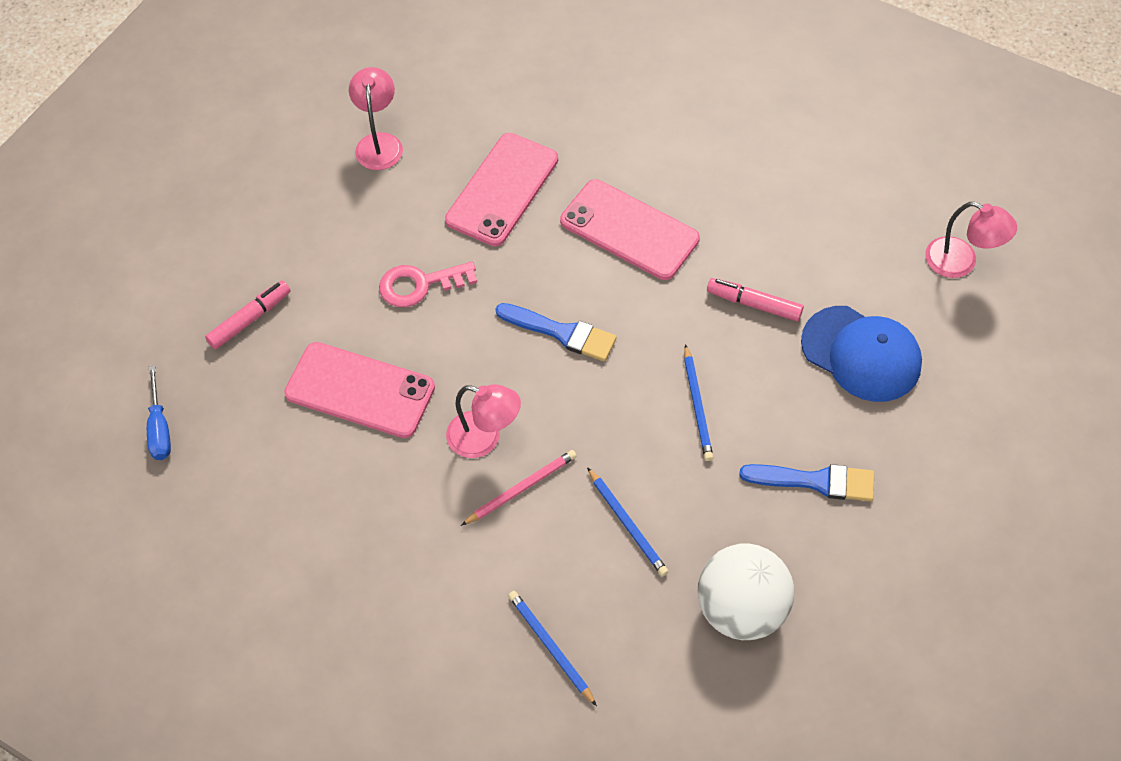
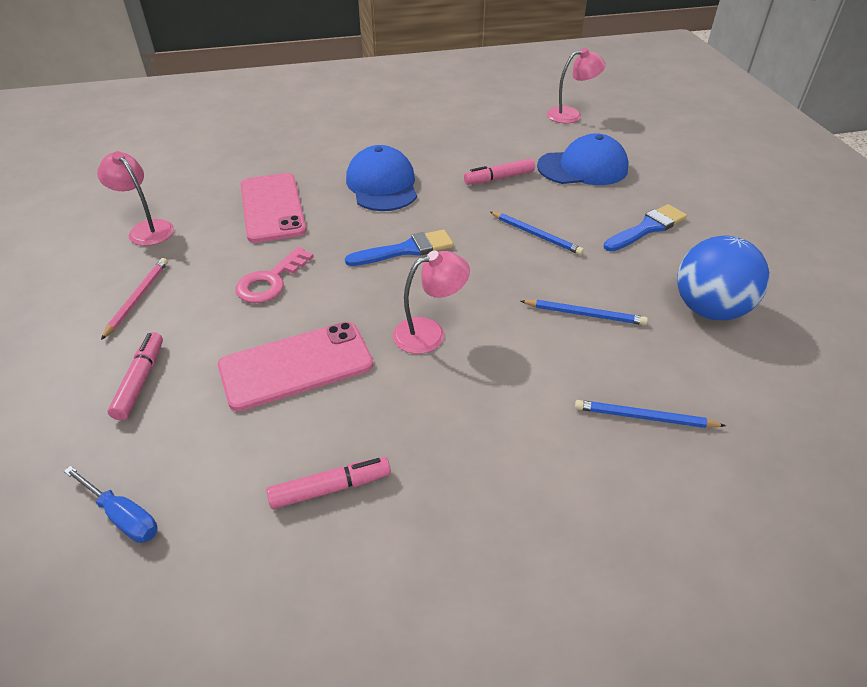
camera: 45 degrees left, 15 degrees down
(288, 513) = (330, 488): none -> pink marker
(521, 488) = (493, 342): pink pencil -> pink pencil (137, 298)
(629, 230) = (382, 185): pink phone -> blue cap
(741, 609) = (709, 309): white ball -> blue ball

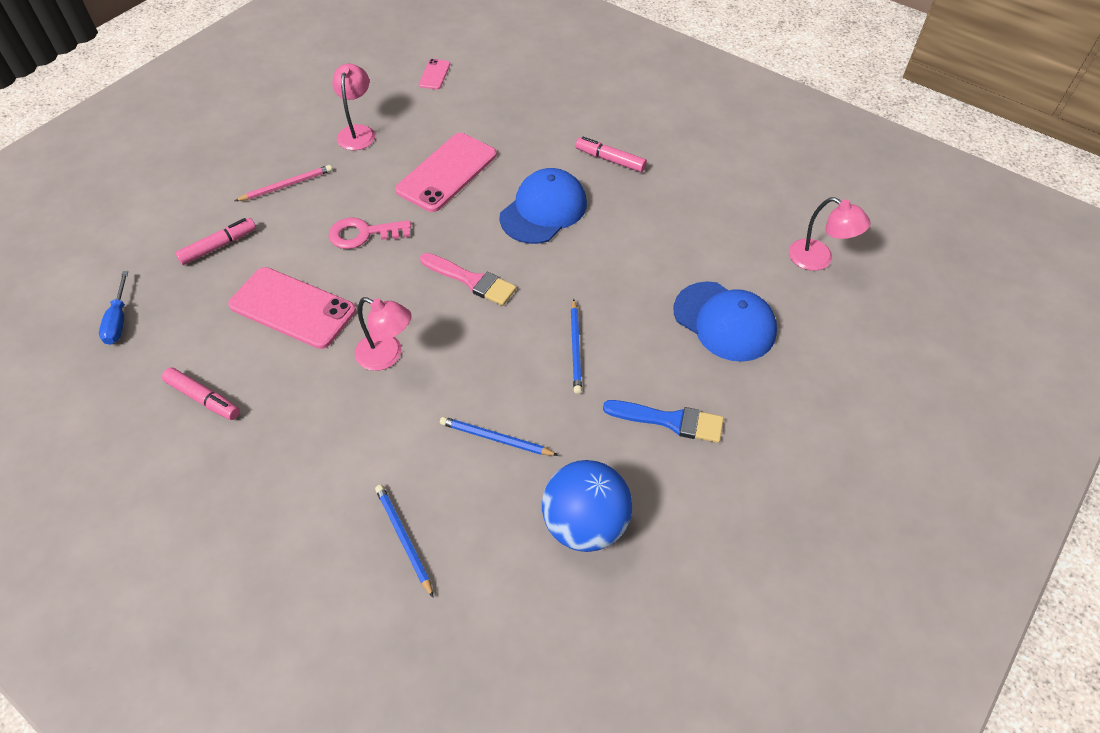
camera: 50 degrees right, 10 degrees up
(155, 163) = (434, 74): none -> pink phone
(406, 250) = (471, 280): blue brush -> pink brush
(499, 178) = (637, 274): pink marker -> pink marker (610, 160)
(584, 314) = (496, 439): blue pencil -> blue pencil turned 135 degrees clockwise

